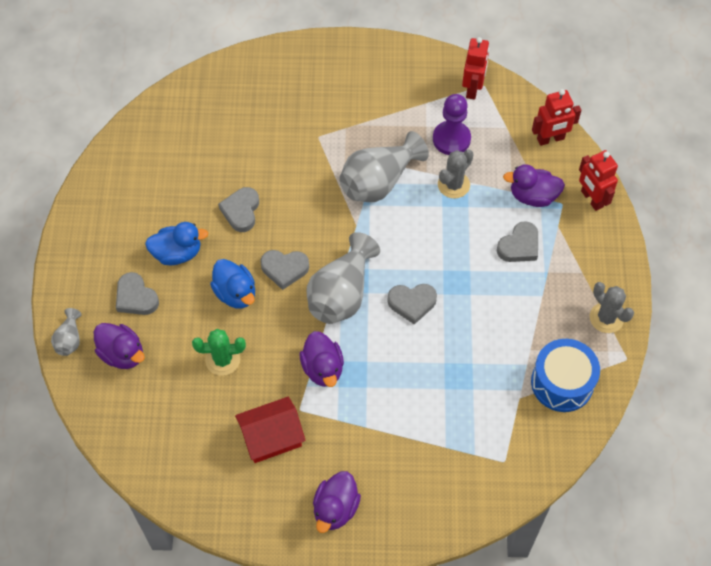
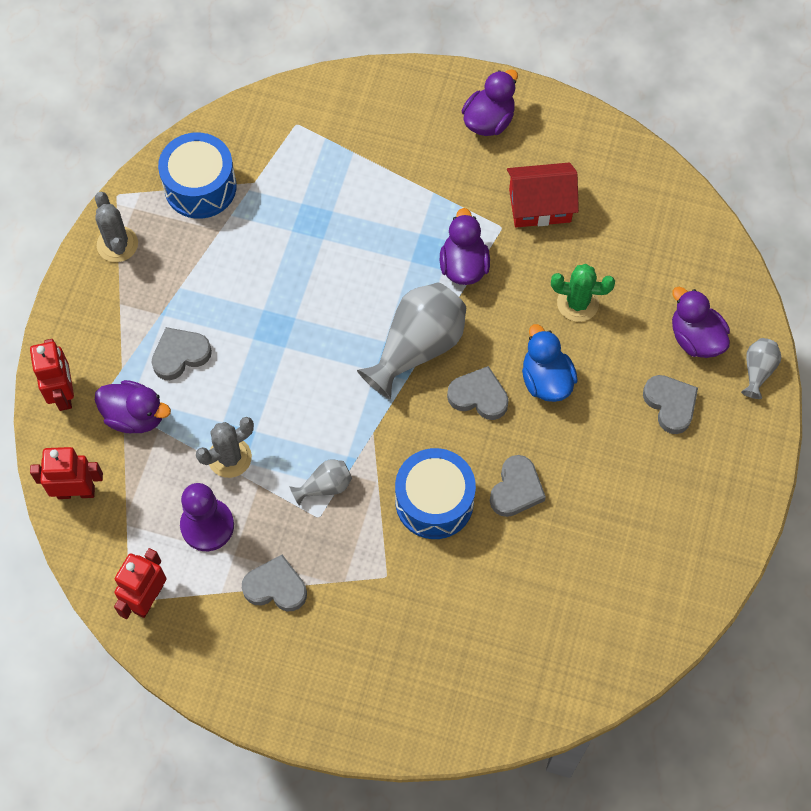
camera: 165 degrees left, 5 degrees up
(177, 253) = (609, 451): blue duck -> none
(298, 190) = (434, 501): none -> blue drum
(379, 182) = (325, 486): grey vase -> grey vase, size x0.48
(412, 303) = (336, 316): grey heart -> grey heart (276, 587)

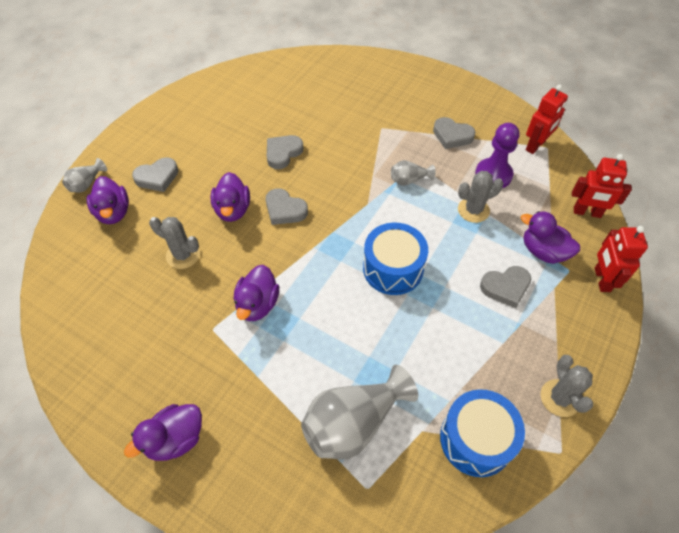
camera: 165 degrees left, 10 degrees down
(417, 347) = (317, 251): grey vase -> grey vase (353, 423)
(434, 501) = (338, 157): blue drum -> blue drum (393, 268)
(540, 206) = (171, 340): red house -> none
(546, 380) = (233, 210): blue duck -> purple duck
(577, 303) = (183, 255): green cactus -> grey cactus
(670, 404) = (157, 177): grey heart -> grey heart turned 105 degrees counterclockwise

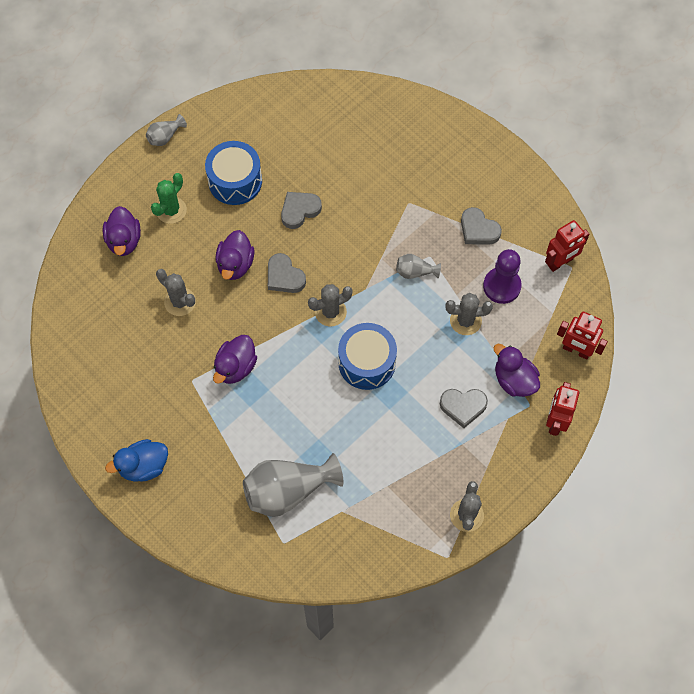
camera: 15 degrees right, 10 degrees up
(87, 184) = (103, 202): grey vase -> grey vase (165, 137)
(157, 177) = (171, 210): grey heart -> green cactus
(175, 439) = (143, 466): purple duck -> blue duck
(340, 231) = (330, 312): none -> grey cactus
(476, 439) = (383, 529): blue drum -> blue drum (235, 181)

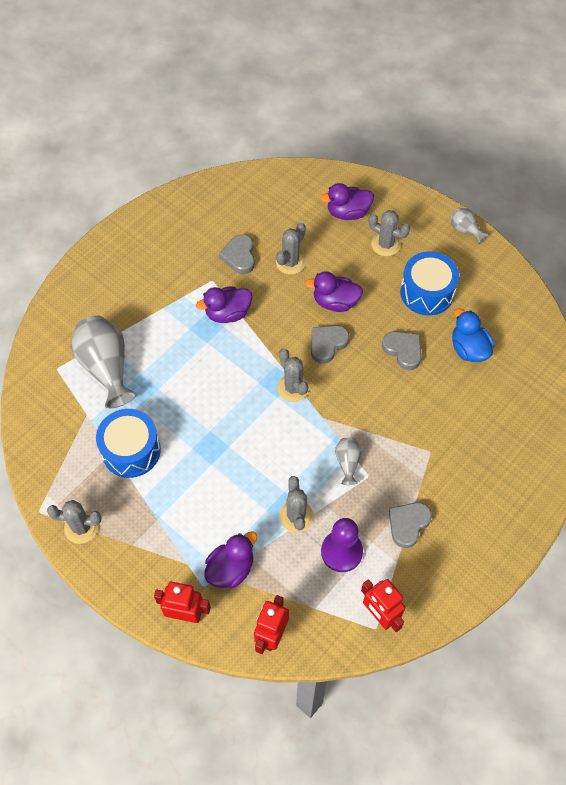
camera: 85 degrees right, 5 degrees down
(143, 466) = (128, 254): blue duck -> blue duck (469, 349)
(171, 210) = (385, 244): green cactus -> grey cactus
(235, 367) = (228, 313): purple duck -> purple duck turned 45 degrees counterclockwise
(367, 363) = (240, 424): blue drum -> blue drum (131, 450)
(463, 407) = (198, 518): grey heart -> grey heart (239, 256)

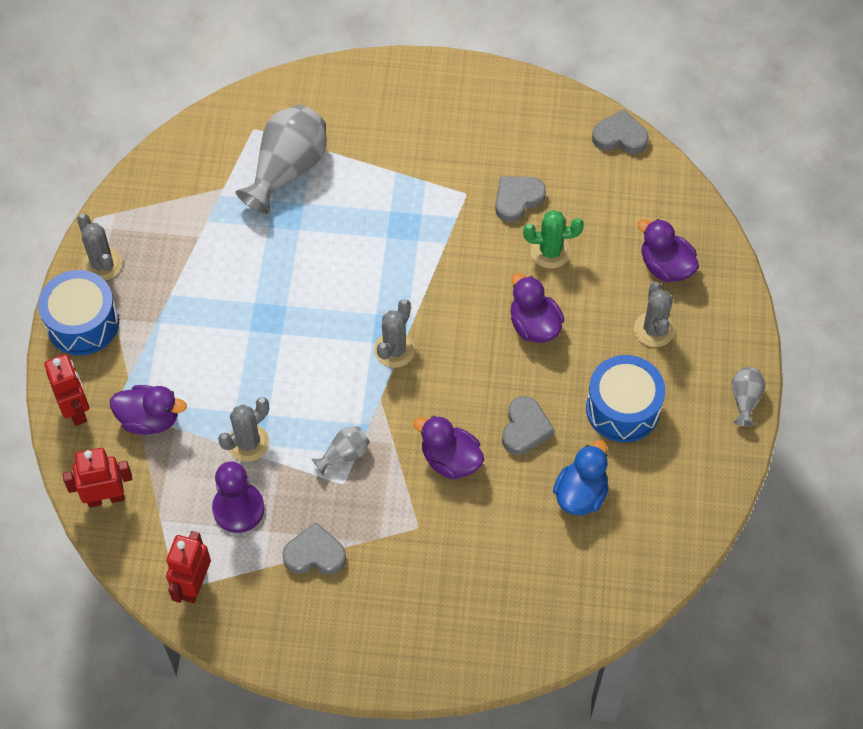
camera: 55 degrees right, 0 degrees up
(131, 450) = (213, 251): blue drum -> blue drum (83, 323)
(228, 313) = (437, 234): purple duck -> purple duck (450, 460)
(290, 262) = (550, 251): grey cactus -> green cactus
(327, 344) = (474, 350): grey heart -> grey heart (620, 137)

